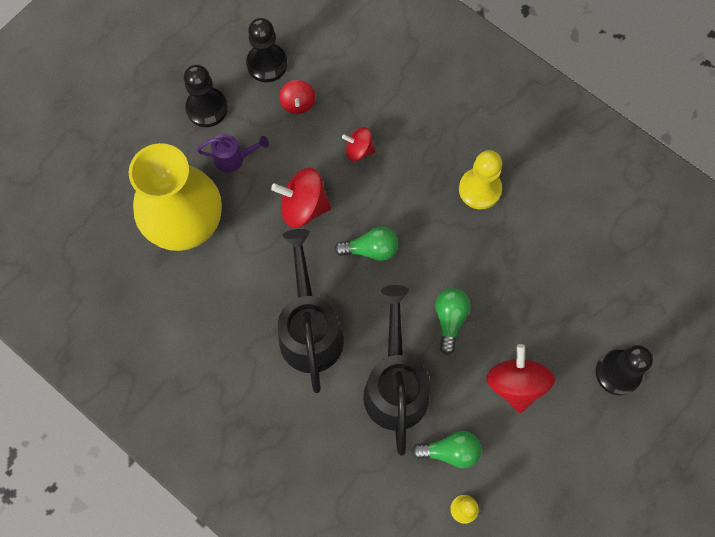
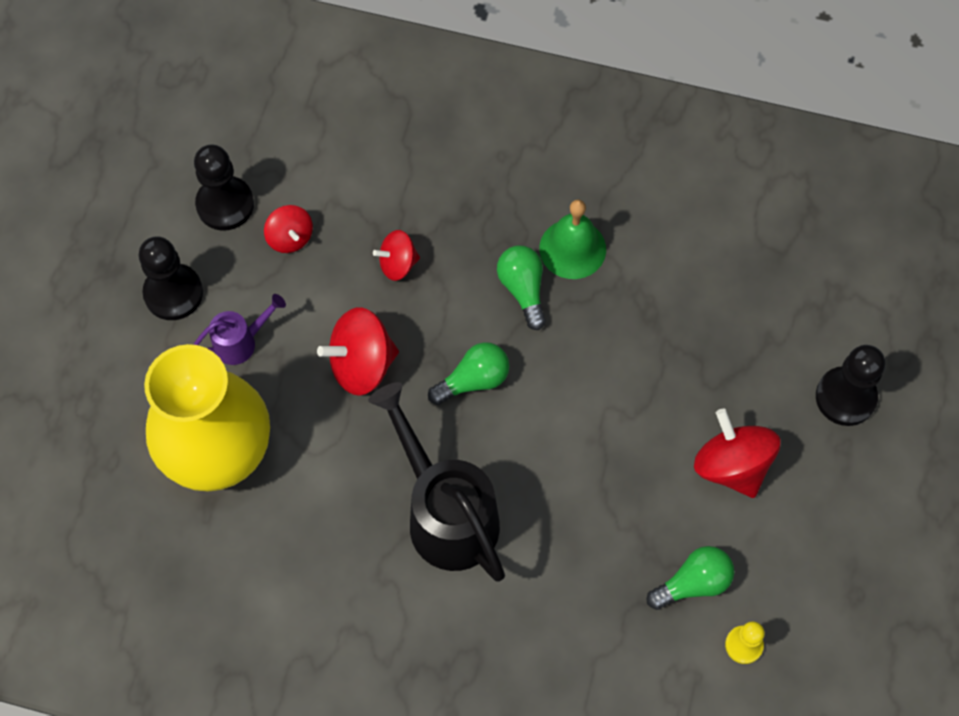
camera: 25 degrees left, 5 degrees down
(395, 385) = (586, 533): black watering can -> none
(450, 319) = (614, 423): green light bulb -> green light bulb (523, 289)
(479, 189) = (572, 248): yellow pawn -> green bell

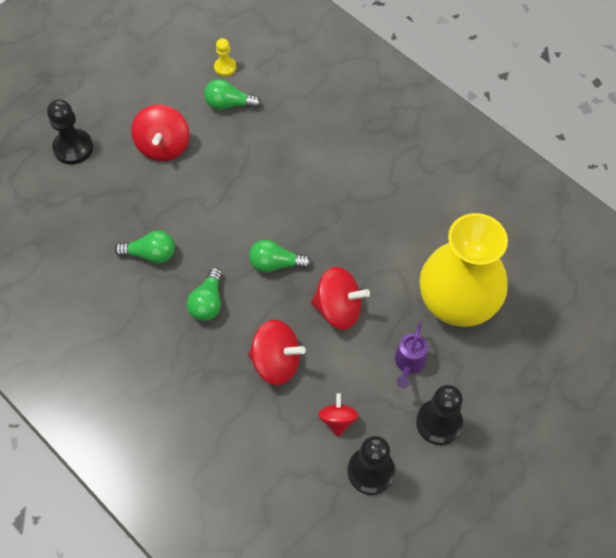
camera: 150 degrees left, 5 degrees down
(241, 342) = (408, 364): purple watering can -> purple watering can turned 75 degrees counterclockwise
(398, 264) = (276, 362): red spinning top -> red spinning top, size x1.67
(445, 513) = (339, 201): black watering can -> none
(572, 248) = (158, 312): green bell -> none
(634, 311) = (151, 254): none -> green light bulb

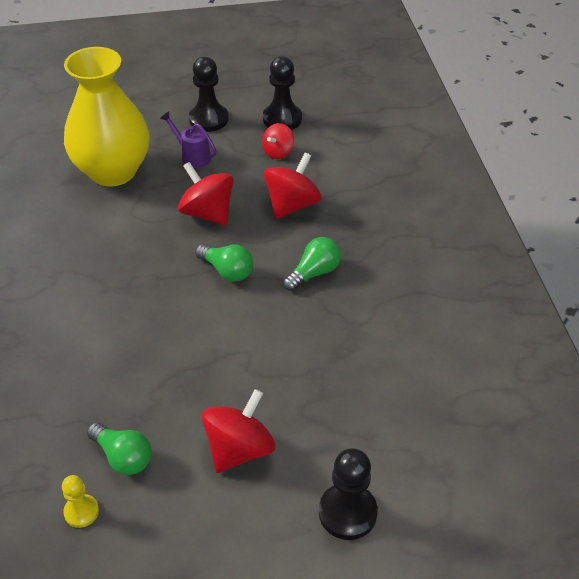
camera: 145 degrees left, 15 degrees down
(151, 254) = (337, 341): green light bulb -> none
(276, 362) = (292, 205): red spinning top -> red spinning top turned 75 degrees clockwise
(408, 364) = (192, 156): purple watering can -> purple watering can turned 105 degrees counterclockwise

